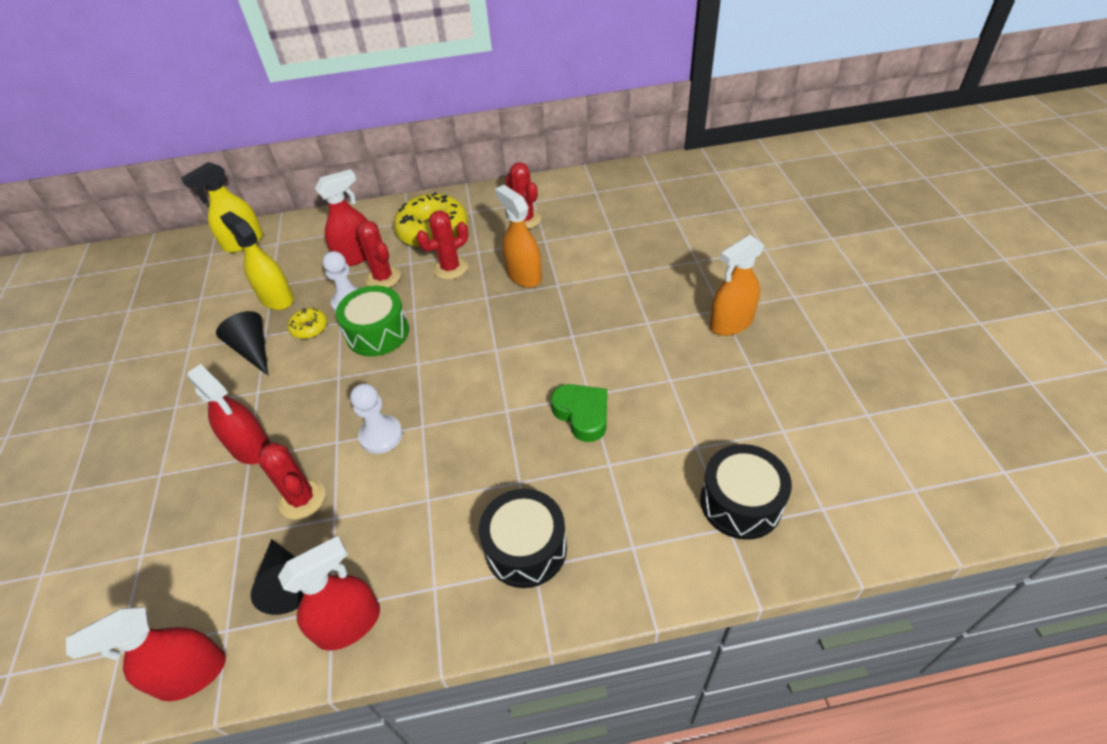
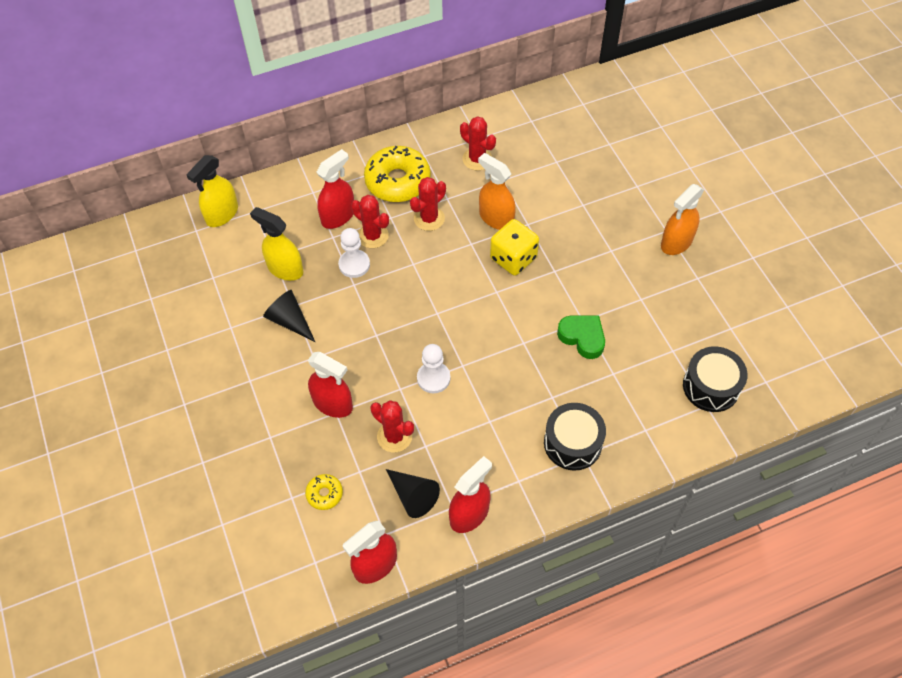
camera: 15 degrees left, 10 degrees up
(309, 328) = (329, 293): yellow donut -> yellow donut (324, 494)
(377, 333) = (391, 290): green drum -> none
(528, 317) = (513, 258): none -> yellow dice

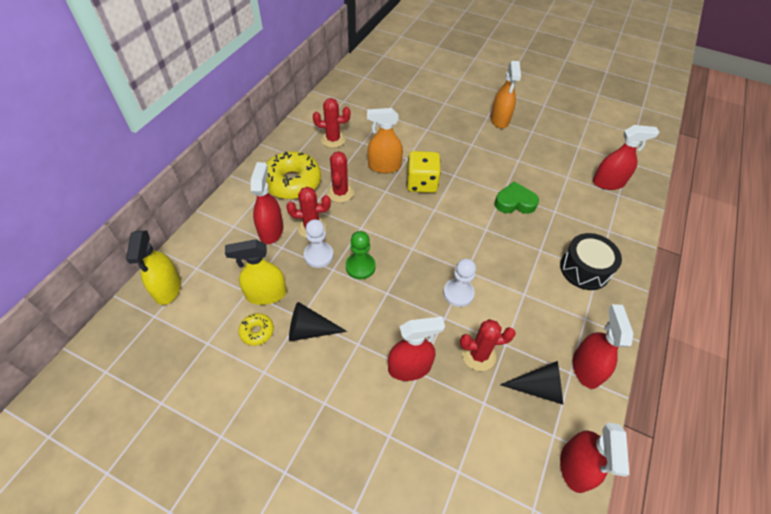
camera: 45 degrees left, 5 degrees down
(324, 494) = (479, 444): yellow donut -> yellow donut (257, 331)
(377, 298) = (360, 266): none -> green pawn
(711, 386) = (608, 183): black drum -> red spray bottle

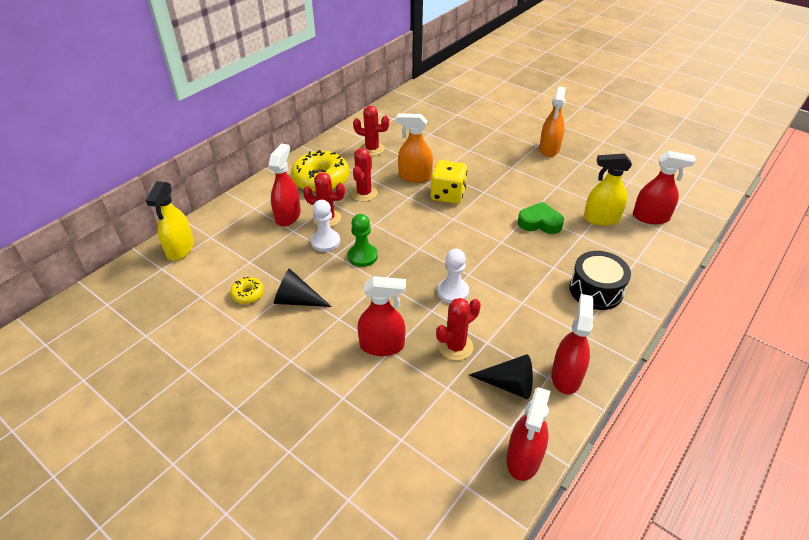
camera: 15 degrees right, 10 degrees down
(266, 294) = (266, 266): yellow spray bottle -> yellow spray bottle (601, 219)
(478, 355) = (455, 347): red cactus -> red cactus turned 45 degrees counterclockwise

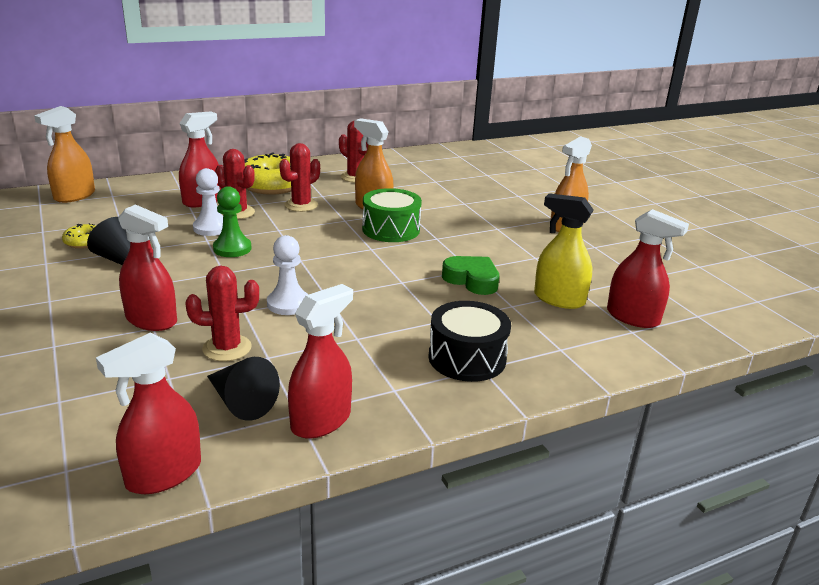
camera: 25 degrees right, 15 degrees down
(180, 249) = (74, 196): yellow spray bottle -> orange spray bottle
(448, 195) = (391, 229): yellow dice -> green drum

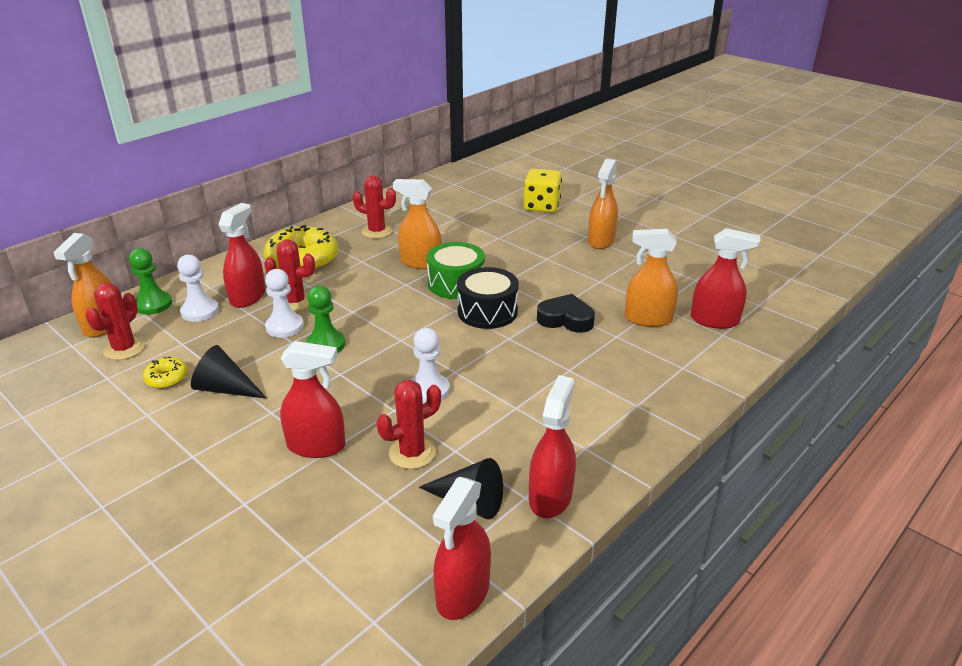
camera: 20 degrees left, 5 degrees up
(125, 190) = (153, 304): none -> green pawn
(155, 202) = (200, 311): none -> white pawn
(301, 205) = (351, 277): red cactus -> red cactus (124, 349)
(467, 358) = (619, 399): black drum -> black drum (487, 311)
(472, 280) = (565, 319): green heart -> black heart
(529, 188) = (541, 206): none -> yellow dice
(559, 299) = (648, 319): yellow spray bottle -> orange spray bottle

